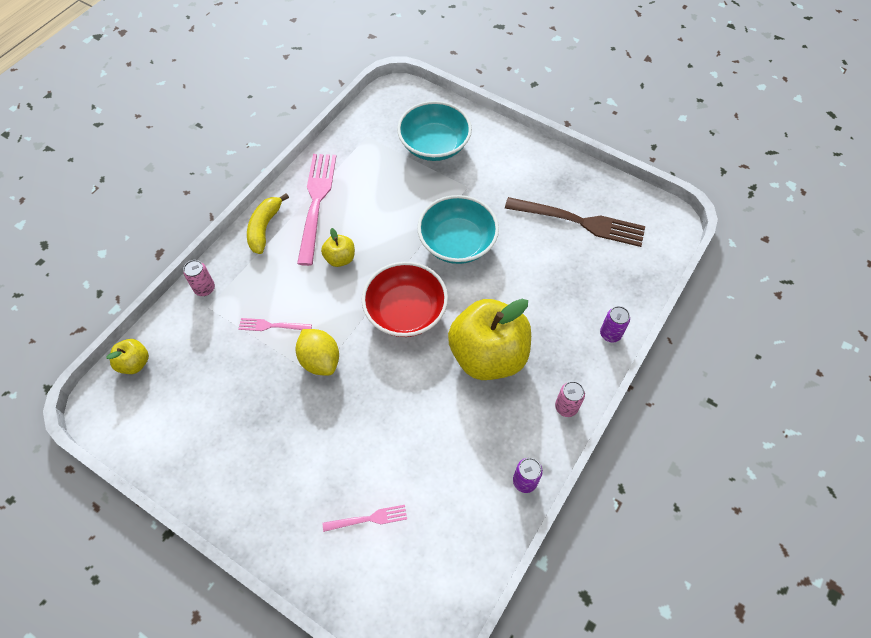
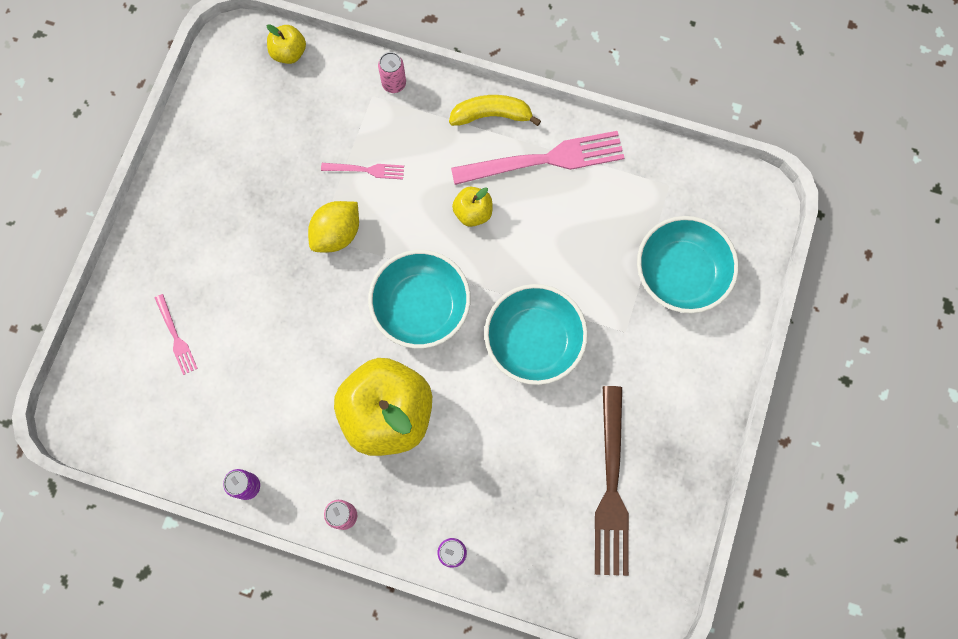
camera: 75 degrees right, 15 degrees up
(272, 326) = (366, 170): pink fork -> pink fork turned 105 degrees clockwise
(405, 311) = (421, 307): red bowl -> turquoise bowl

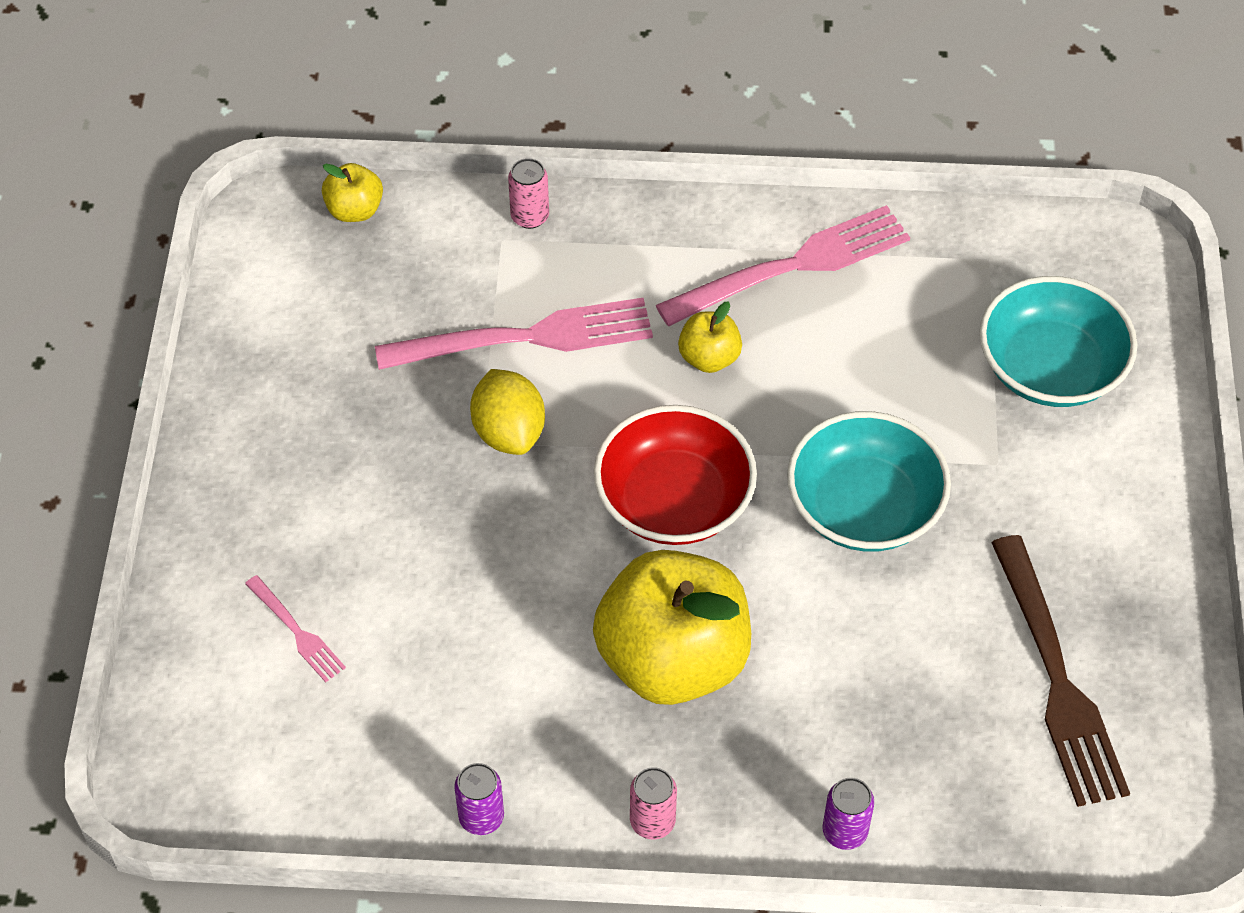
camera: 15 degrees left, 20 degrees down
(337, 234) = (509, 432): yellow lemon -> yellow lemon turned 45 degrees counterclockwise
(366, 170) = (525, 337): pink fork -> pink fork, size x2.09
(421, 307) = (674, 501): turquoise bowl -> red bowl
(492, 115) = (692, 226): yellow banana -> none

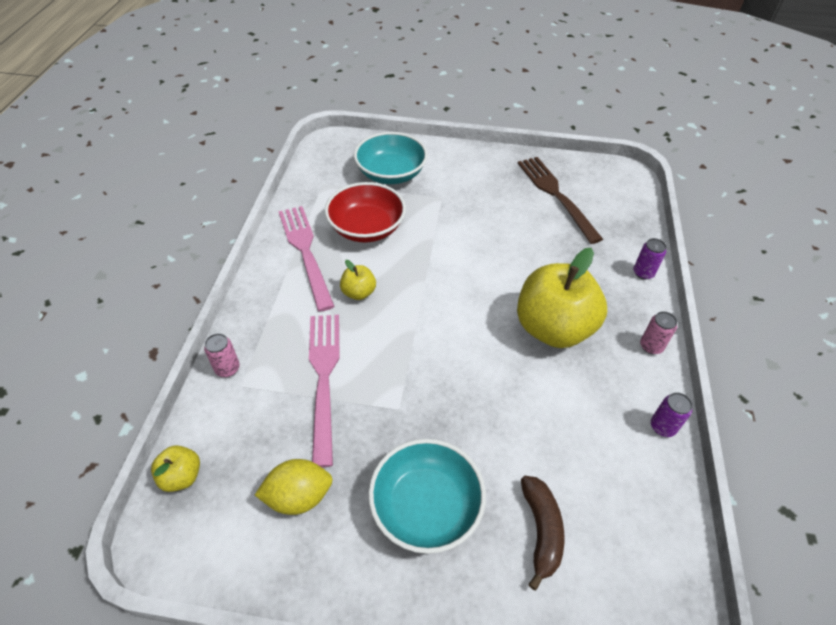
camera: 85 degrees left, 5 degrees down
(297, 631) = (541, 531): pink fork -> brown banana
(509, 432) = (394, 393): yellow lemon -> yellow lemon (298, 496)
(674, 501) = (452, 317): red bowl -> red bowl (366, 228)
(864, 507) = (462, 244): turquoise bowl -> turquoise bowl (426, 506)
(1057, 679) = (556, 195): brown fork -> brown fork turned 105 degrees counterclockwise

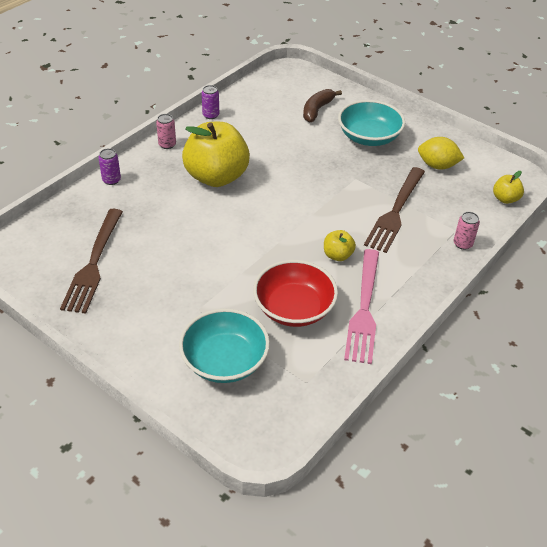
camera: 150 degrees left, 5 degrees down
(323, 378) = (395, 212): pink fork -> brown fork

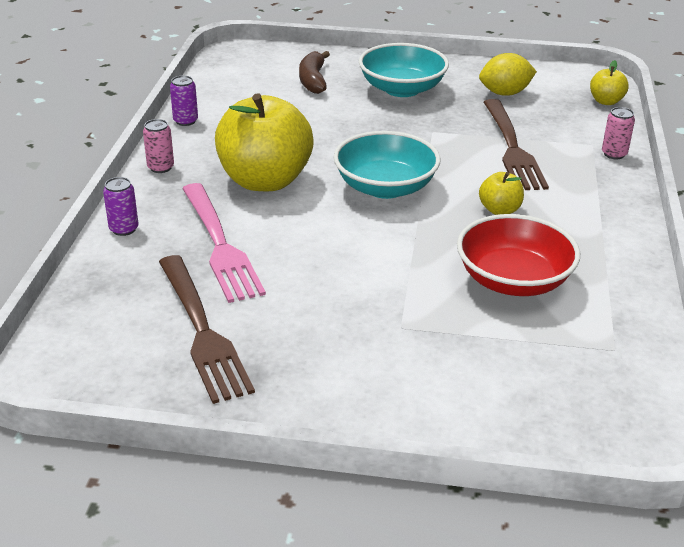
camera: 30 degrees left, 10 degrees down
(225, 361) = (497, 368): turquoise bowl -> turquoise bowl (385, 187)
(364, 309) = (589, 250): pink fork -> pink fork (220, 245)

